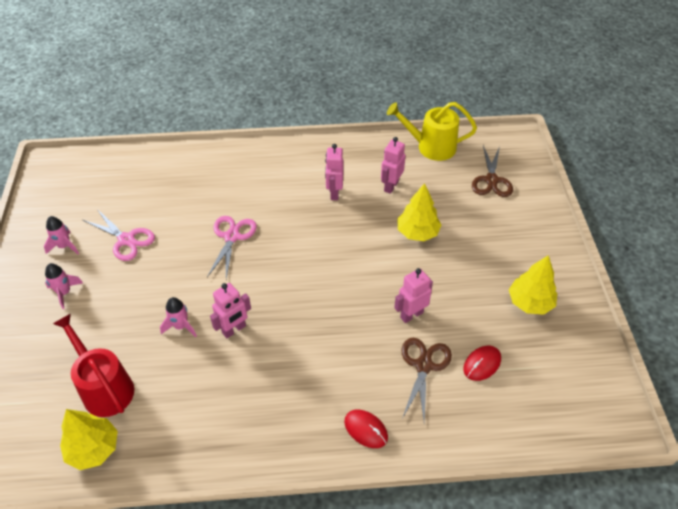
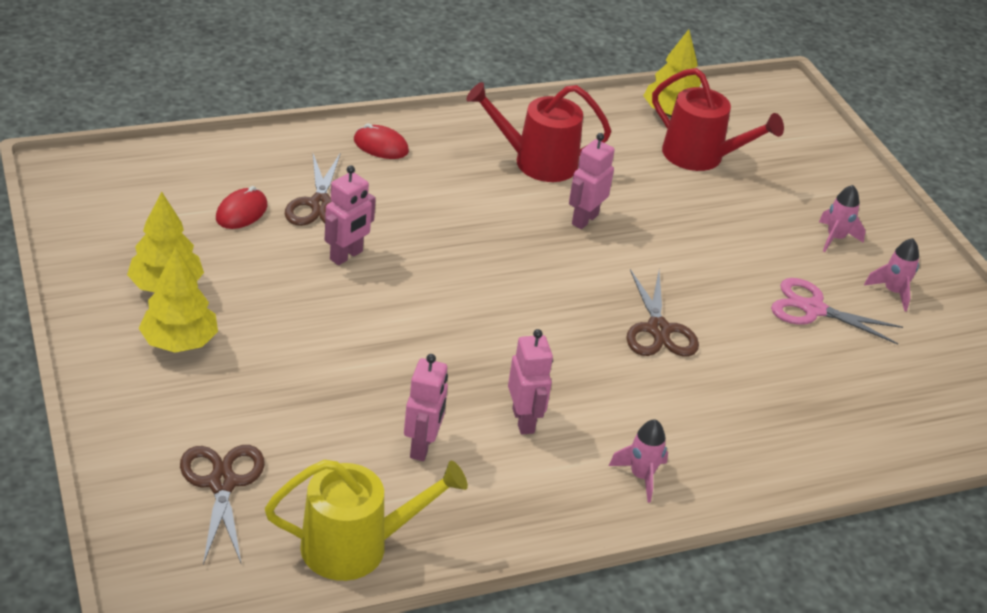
camera: 160 degrees right, 10 degrees down
(181, 326) = (655, 217): pink rocket -> pink rocket (641, 476)
(232, 237) = (658, 329): pink scissors -> brown scissors
(242, 395) = (537, 162): none -> red watering can
(417, 232) = (356, 368): yellow tree -> yellow tree (180, 342)

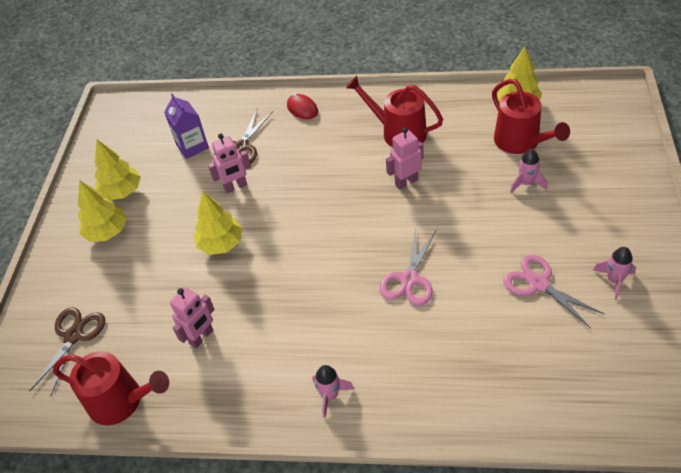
camera: 35 degrees right, 10 degrees up
(241, 212) = (192, 146): red mouse -> purple carton
(356, 546) = (121, 401): yellow watering can -> red watering can
(373, 329) = (221, 244): none -> yellow tree
(523, 420) = (276, 332): pink robot -> none
(658, 329) = (409, 279): brown scissors -> pink scissors
(835, 238) = (591, 225): pink rocket -> pink rocket (526, 183)

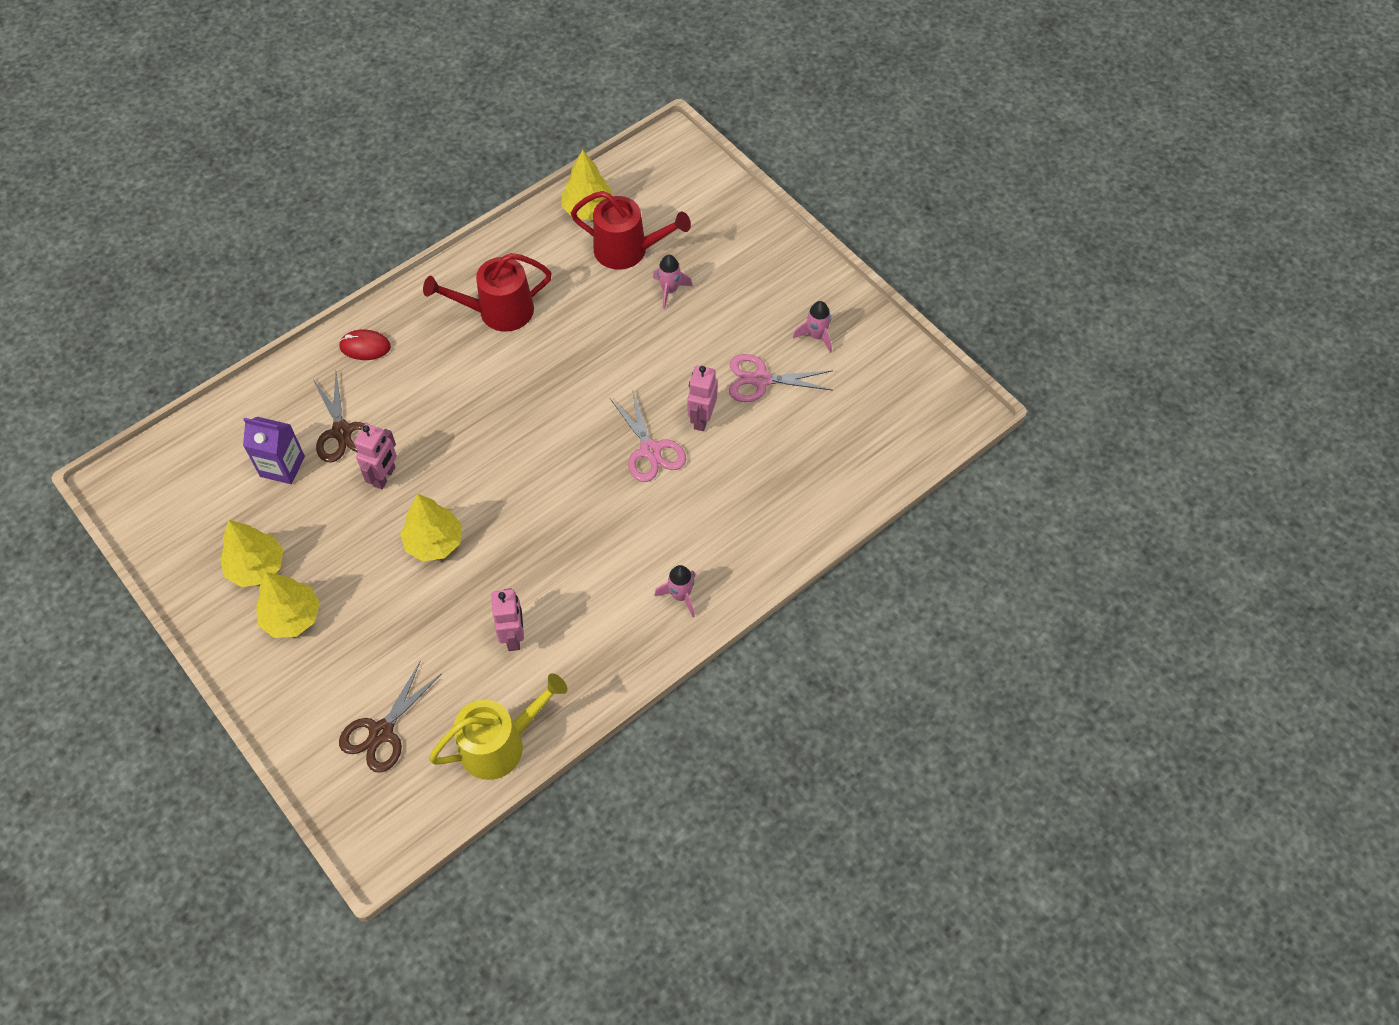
camera: 50 degrees left, 10 degrees up
(74, 336) = (382, 732): brown scissors -> brown scissors turned 120 degrees counterclockwise
(121, 401) = (500, 744): red watering can -> yellow watering can
(406, 182) = (557, 359): pink robot -> pink robot (701, 419)

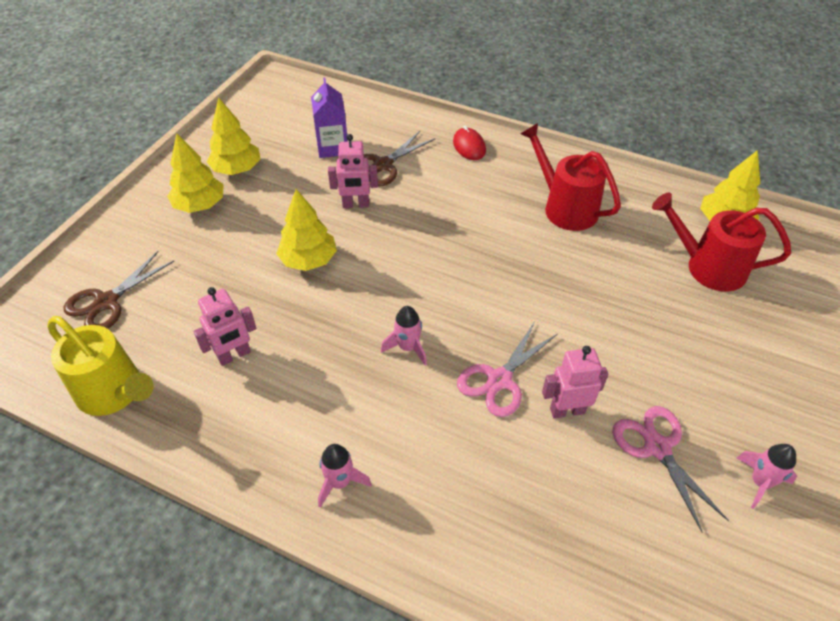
camera: 65 degrees right, 10 degrees down
(382, 732) = (107, 302): brown scissors -> brown scissors turned 60 degrees counterclockwise
(627, 250) = (708, 267): red watering can -> red watering can turned 120 degrees clockwise
(669, 290) = (694, 318): pink rocket -> pink rocket (408, 347)

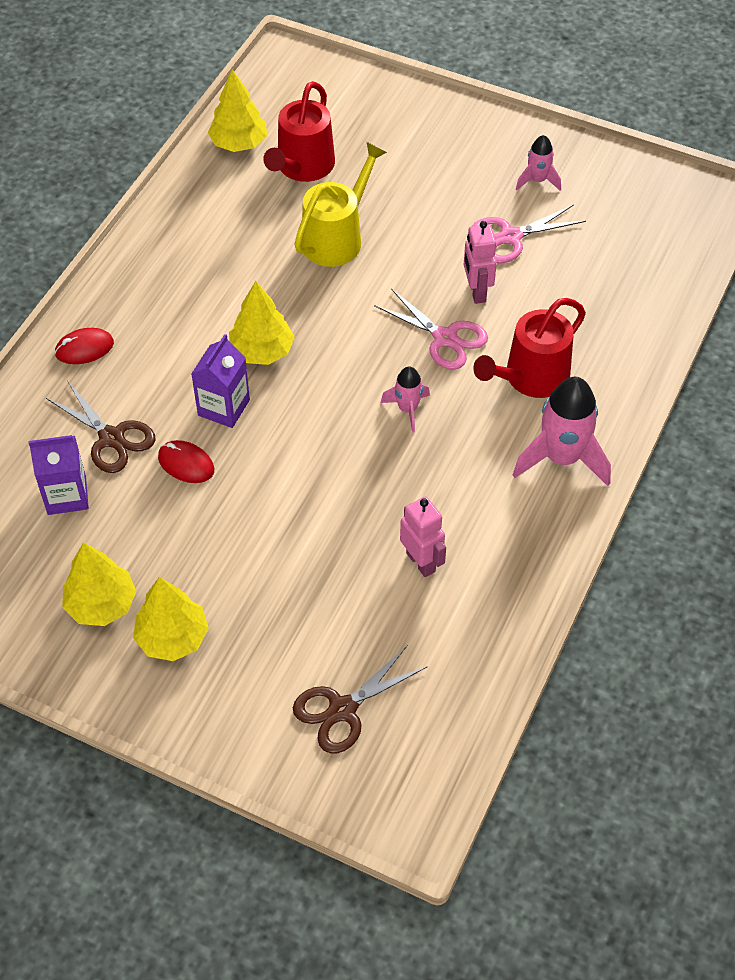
camera: 90 degrees left, 5 degrees up
(107, 302) = (343, 709): brown scissors -> brown scissors turned 105 degrees clockwise
(114, 392) = (473, 669): yellow watering can -> yellow watering can (336, 238)
(308, 260) = (280, 505): yellow tree -> yellow tree (262, 351)
(340, 482) = (562, 458): pink rocket -> pink rocket, size x1.86
(356, 205) = (186, 464): pink robot -> red mouse
(411, 223) = (224, 407): none -> purple carton
(565, 207) = (206, 266): red watering can -> red watering can (531, 377)

